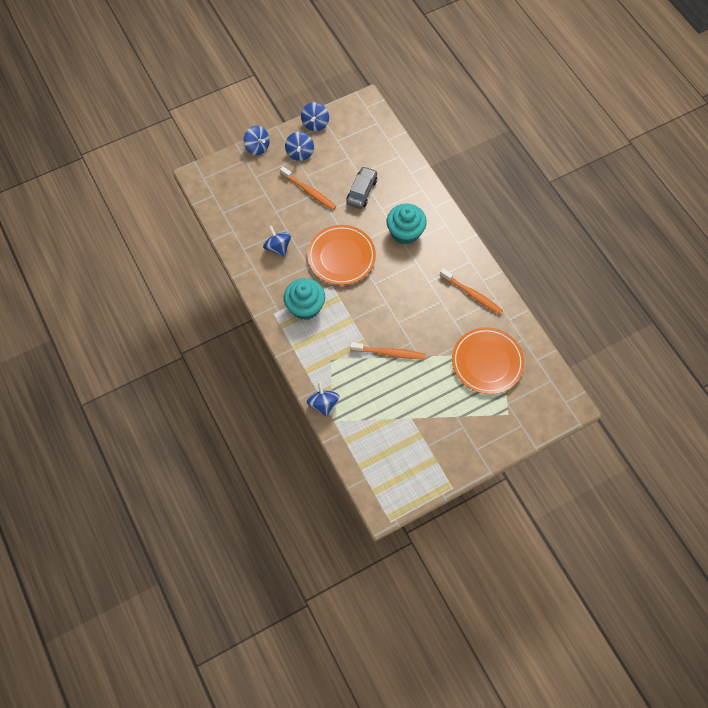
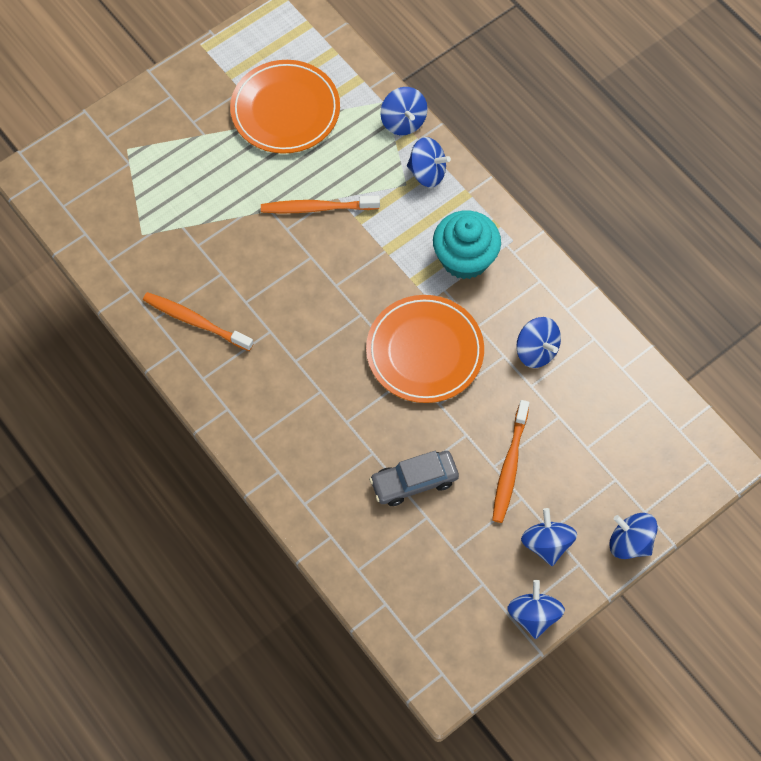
camera: 170 degrees right, 0 degrees up
(309, 191) = (510, 466): orange toothbrush -> orange toothbrush turned 105 degrees counterclockwise
(315, 365) = (427, 172): none -> blue spinning top
(362, 191) = (414, 481): grey car -> grey car turned 60 degrees clockwise
(405, 232) = (322, 414): turquoise cupcake -> none
(487, 362) = (163, 218): orange plate -> orange plate (285, 110)

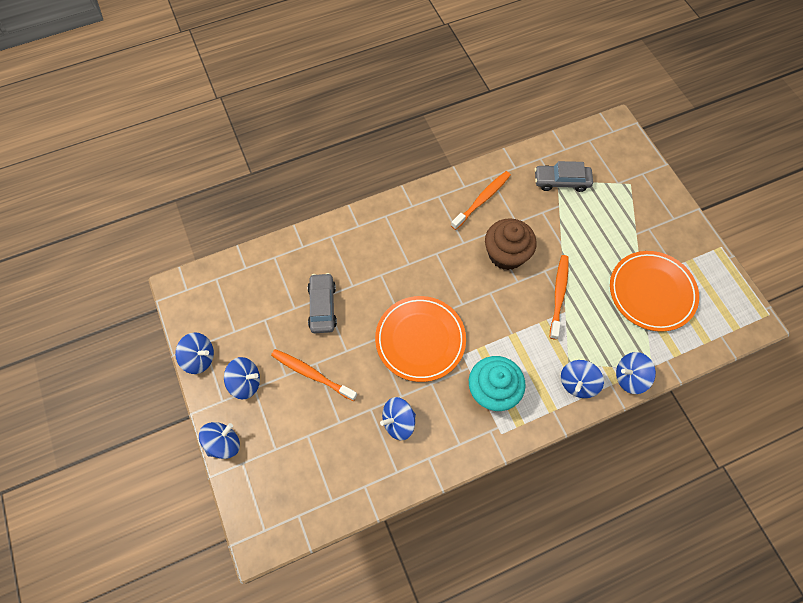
camera: 105 degrees right, 0 degrees up
(142, 230) = (561, 181): none -> grey car
(274, 276) = (506, 254): none -> brown cupcake

